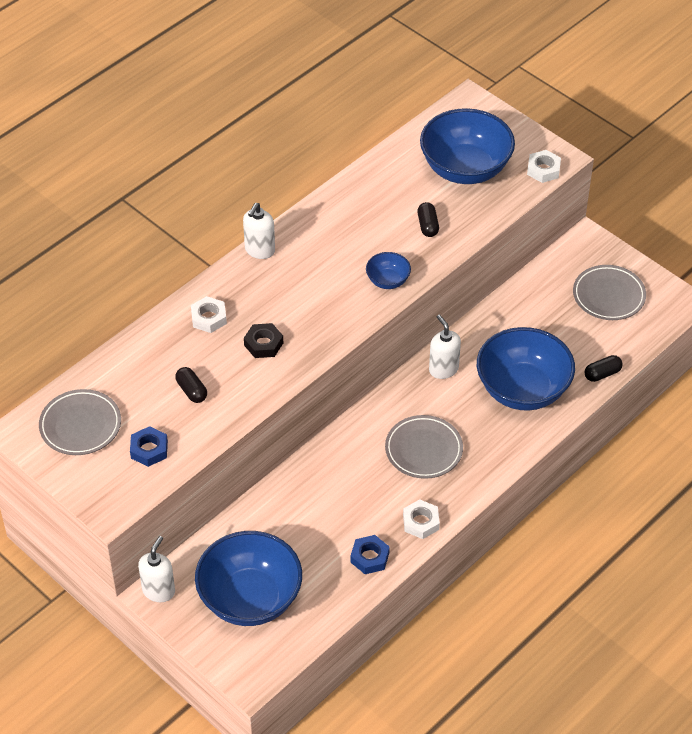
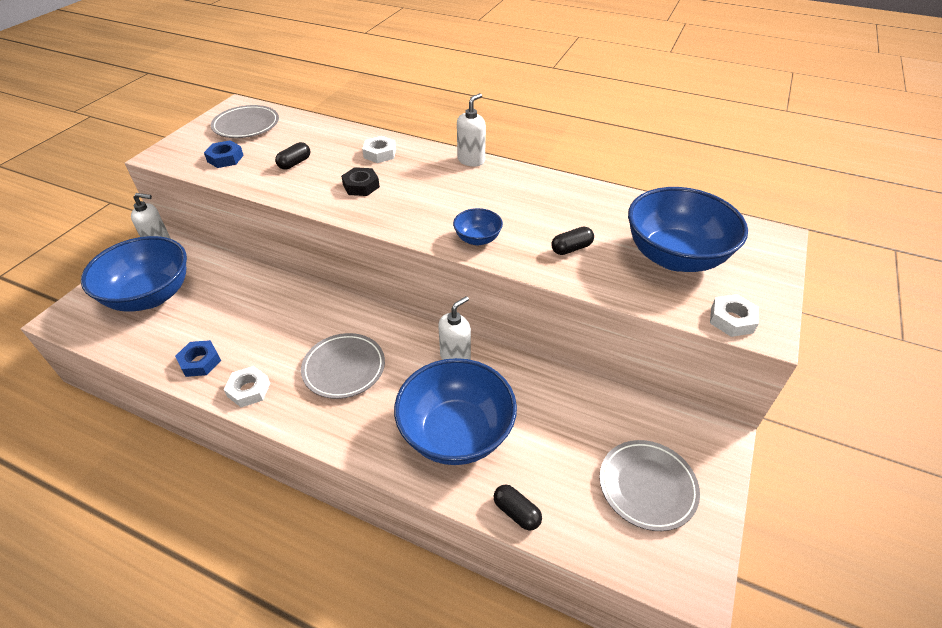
camera: 70 degrees right, 5 degrees down
(259, 250) = (471, 160): white soap dispenser -> white soap dispenser turned 120 degrees clockwise

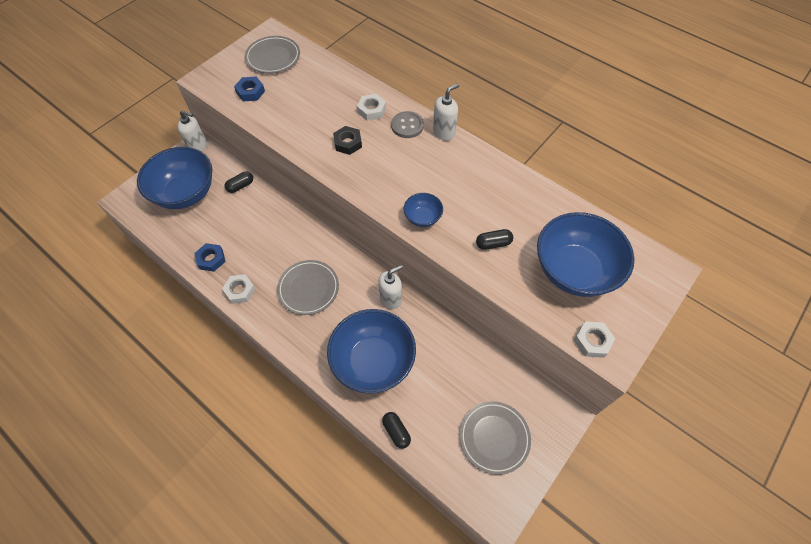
camera: 15 degrees right, 15 degrees up
(295, 163) = (302, 108): black capsule -> black capsule (240, 186)
(426, 161) = (407, 126): none -> grey button

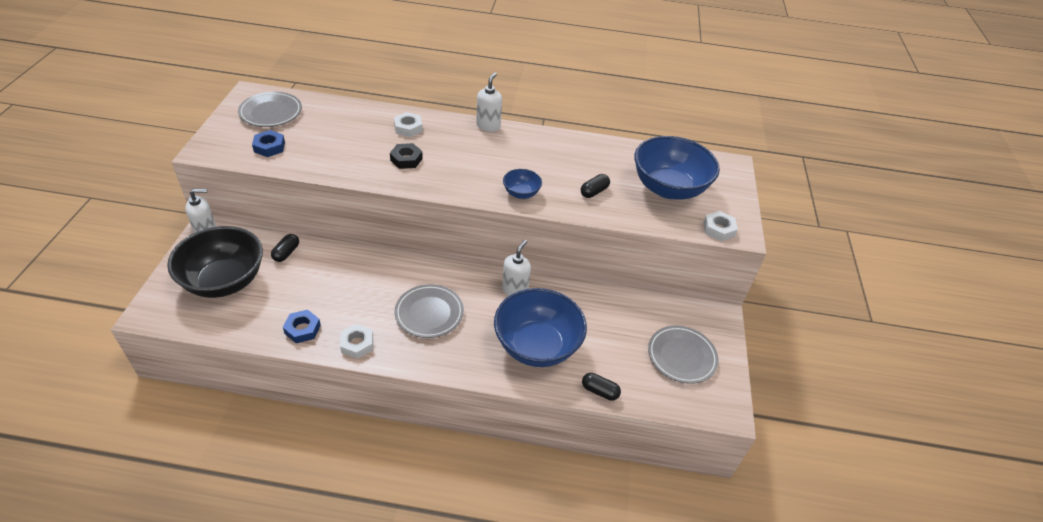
camera: 35 degrees left, 15 degrees down
(185, 193) = (224, 281): blue bowl -> black bowl
(407, 126) = (451, 130): grey button -> none

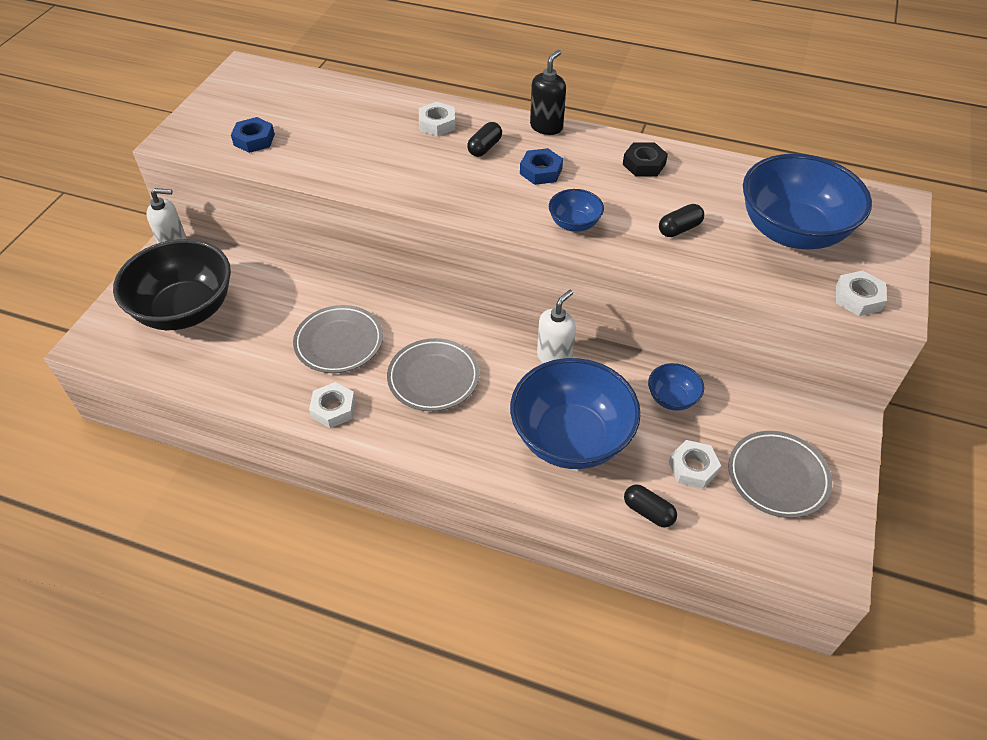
camera: 15 degrees right, 5 degrees up
(271, 113) = (265, 94): grey plate -> grey plate (339, 342)
(286, 253) = (266, 280): black capsule -> black capsule (485, 148)
(302, 329) = (269, 382): blue nut -> blue nut (541, 171)
(406, 159) = (426, 166): black nut -> black nut (644, 164)
(488, 126) = (546, 127): white soap dispenser -> black soap dispenser
(602, 310) = (672, 398): none -> blue bowl
(624, 357) = (693, 468): none -> white nut

